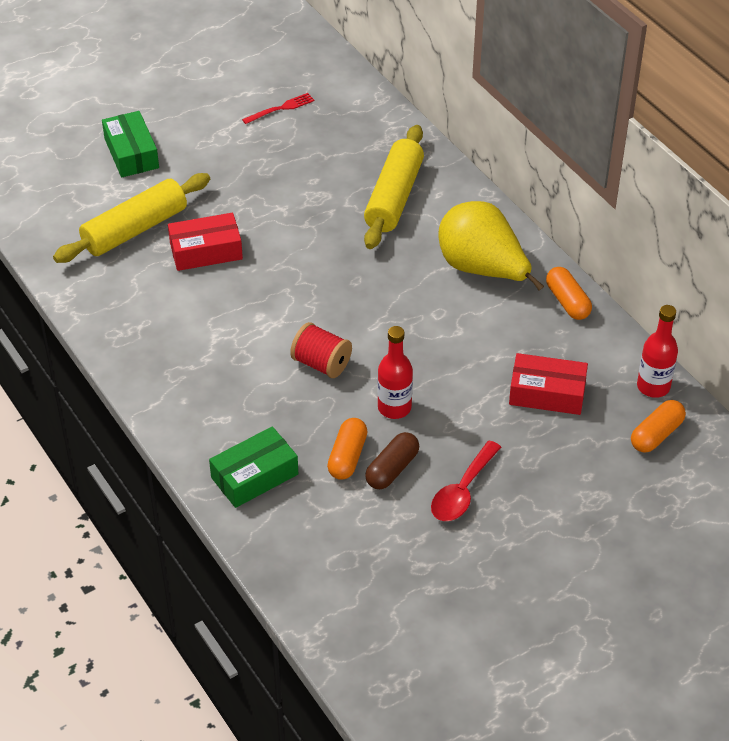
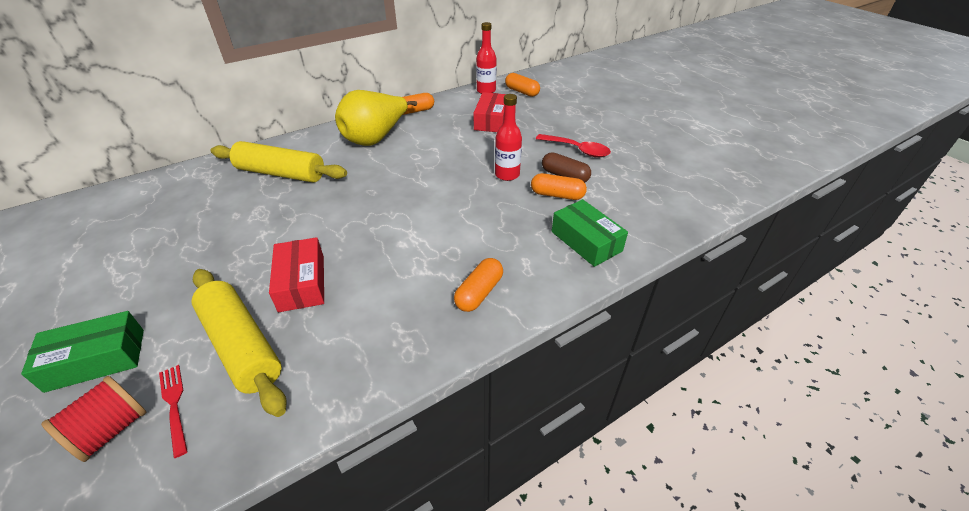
camera: 90 degrees left, 5 degrees down
(181, 380) = (479, 293): none -> orange capsule
(281, 108) = (114, 237): red fork -> red fork (174, 405)
(321, 363) = (462, 208): red spool -> red spool (111, 430)

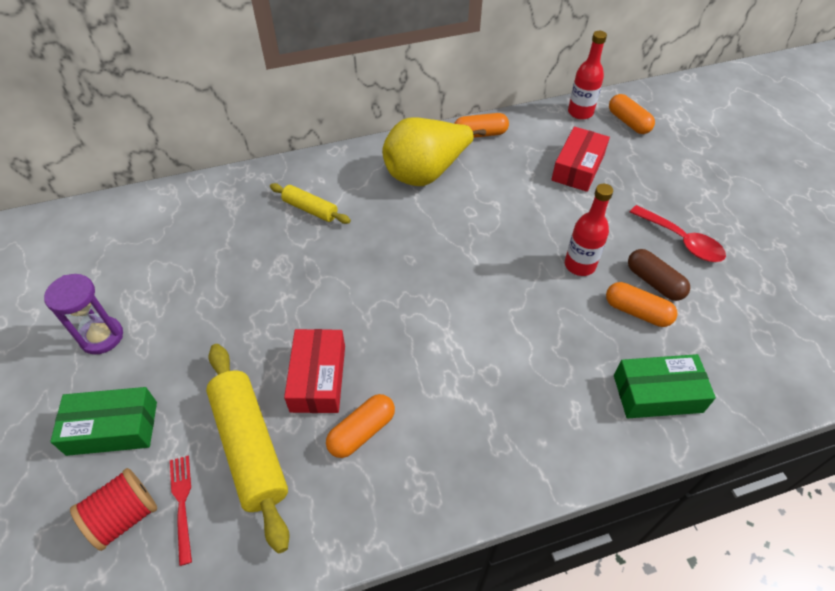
camera: 15 degrees right, 10 degrees up
(84, 291) = (101, 337): none -> purple hourglass
(281, 173) = (310, 209): yellow rolling pin -> yellow rolling pin, size x0.55
(479, 293) = (511, 439): orange capsule -> orange capsule (361, 431)
(586, 241) = (657, 393): green box -> green box turned 75 degrees counterclockwise

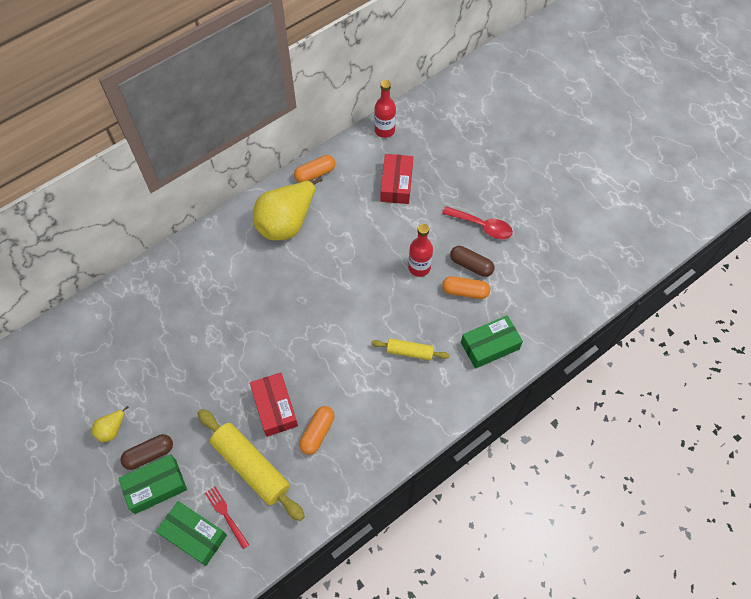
camera: 20 degrees left, 10 degrees up
(101, 337) = (112, 429): purple hourglass -> yellow pear
(124, 516) = (194, 535): red spool -> green box
(128, 383) = (149, 454): none -> brown capsule
(310, 209) = (213, 281): yellow rolling pin -> yellow rolling pin (409, 352)
(628, 122) = (422, 130): orange capsule -> none

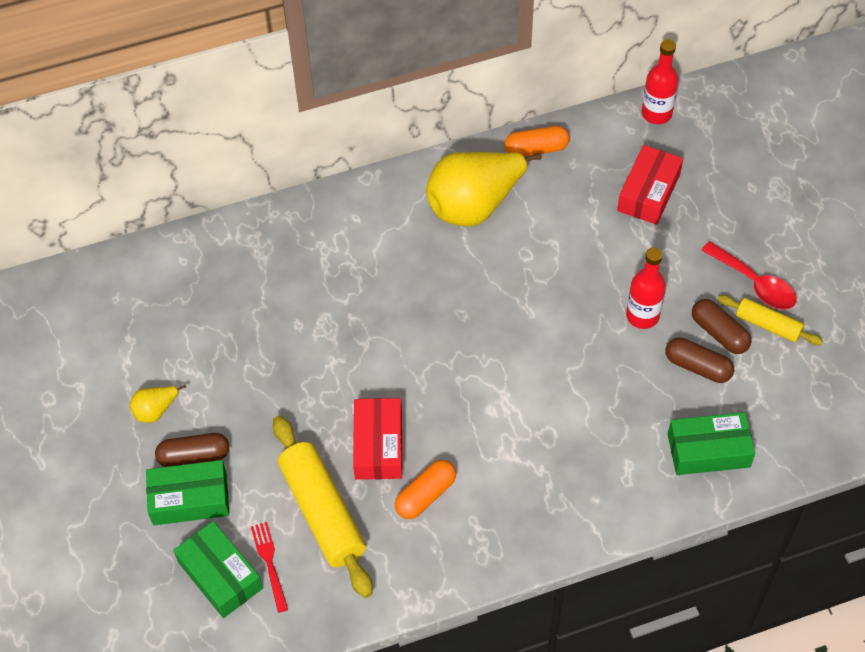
camera: 20 degrees right, 5 degrees down
(409, 352) = (590, 426): yellow rolling pin -> yellow rolling pin (768, 325)
(465, 292) = (697, 367): orange capsule -> brown capsule

